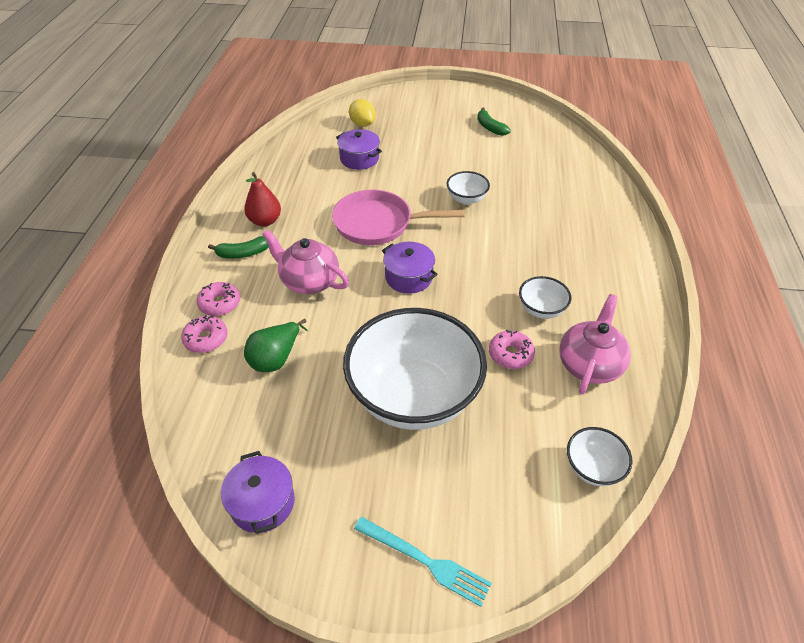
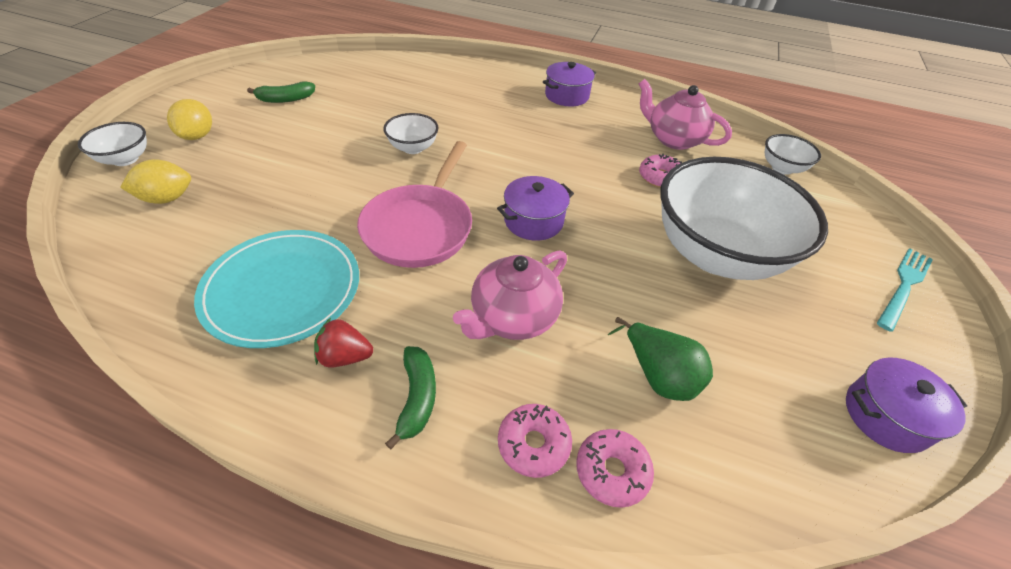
camera: 80 degrees left, 0 degrees up
(265, 221) = (345, 356): red pear -> red strawberry
(306, 186) = (282, 289): none -> turquoise plate
(359, 159) = (257, 218): purple pot -> purple pot (567, 96)
(425, 111) = (197, 136): none -> yellow lemon
(541, 309) = (604, 145): white bowl -> white bowl (125, 159)

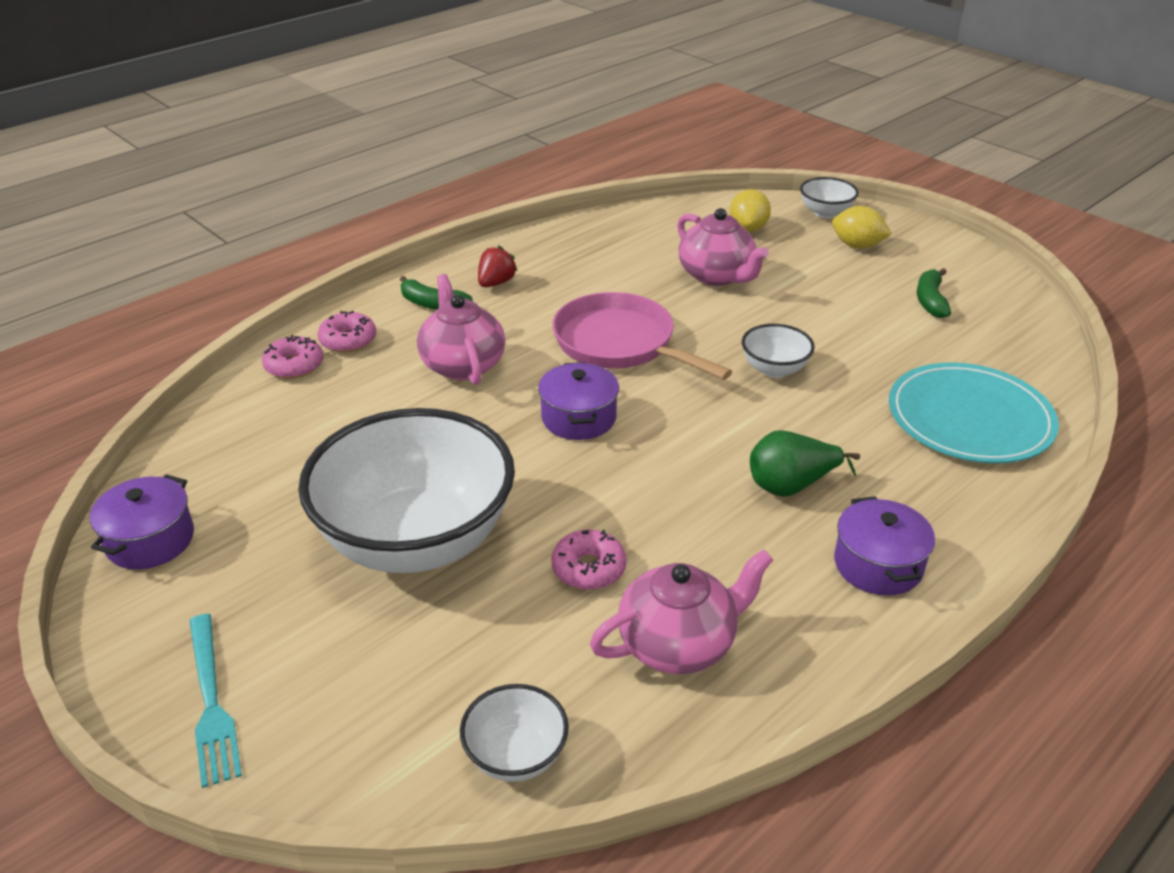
camera: 120 degrees right, 10 degrees down
(276, 199) = (717, 276): none -> pink teapot
(282, 289) = (588, 267): turquoise plate -> turquoise plate (969, 418)
(658, 375) = (332, 420): green pear -> green pear (791, 486)

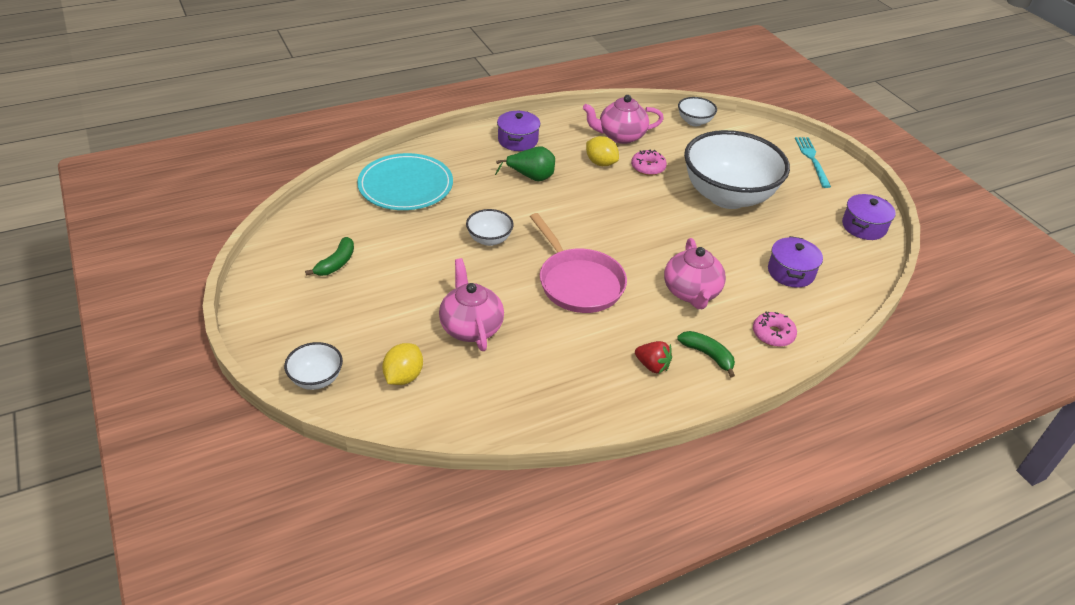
camera: 165 degrees left, 5 degrees up
(294, 366) = (809, 320): pink donut -> none
(496, 283) = (652, 366): red strawberry -> red strawberry turned 105 degrees counterclockwise
(578, 418) = (626, 238): purple pot -> purple pot (791, 272)
(857, 246) = (331, 330): yellow lemon -> yellow lemon (600, 163)

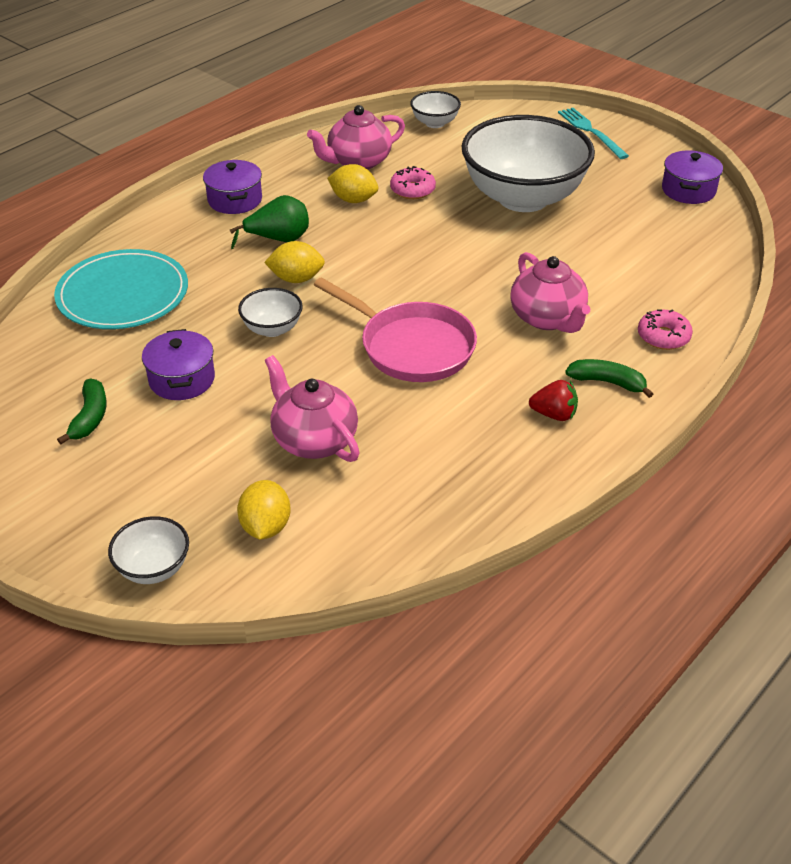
camera: 20 degrees left, 0 degrees up
(527, 209) = (296, 279): none -> yellow lemon
(791, 272) = (642, 262): purple pot -> purple pot (182, 379)

